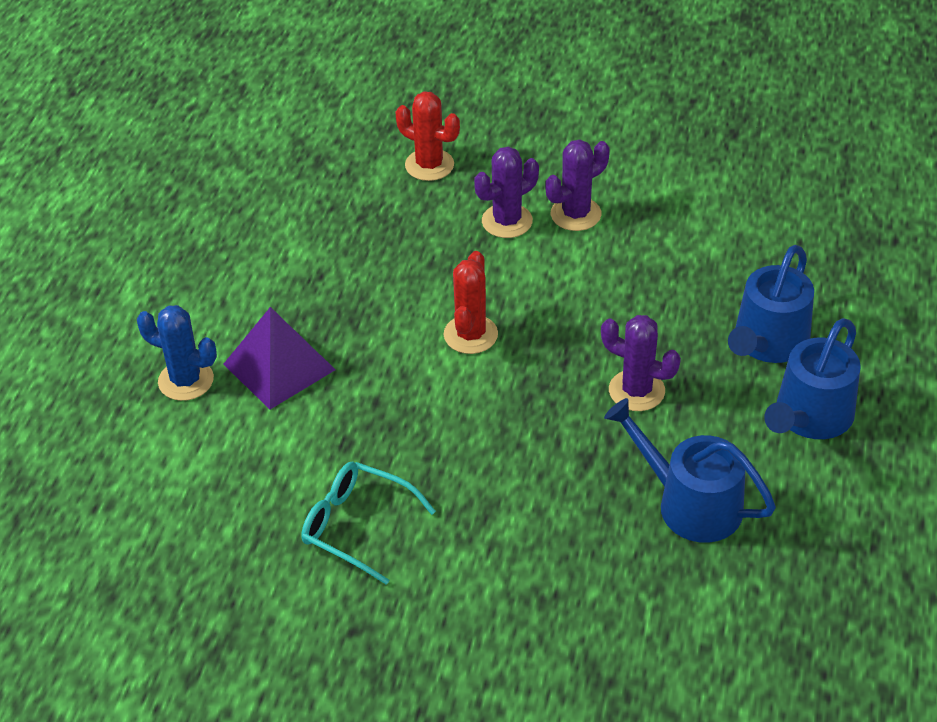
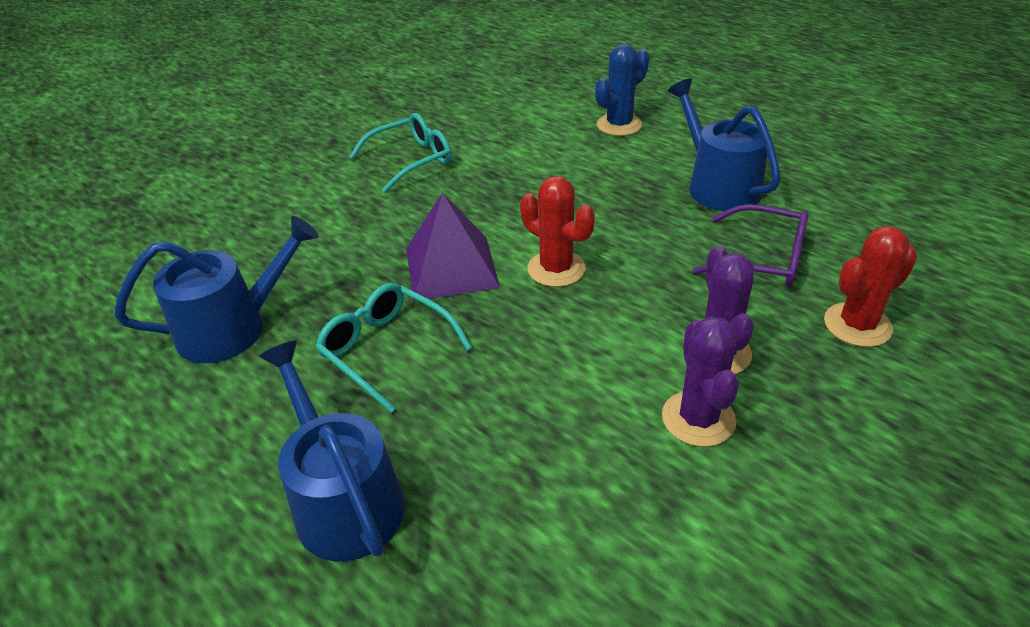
camera: 120 degrees right, 5 degrees down
(279, 366) = (601, 164): purple pyramid -> purple pyramid (451, 267)
(377, 224) = (763, 258): none -> purple glasses
(636, 391) = (387, 350): purple cactus -> turquoise glasses
(810, 417) = (212, 475): blue watering can -> blue watering can (718, 186)

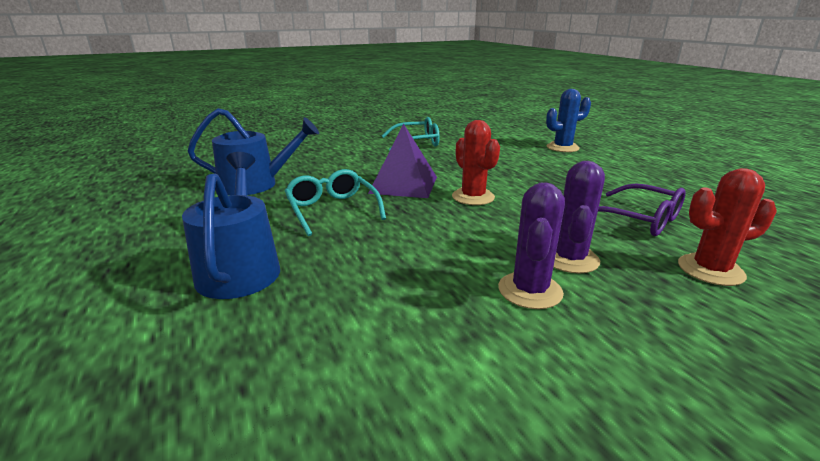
camera: 20 degrees right, 15 degrees down
(718, 186) = (621, 181): blue watering can -> none

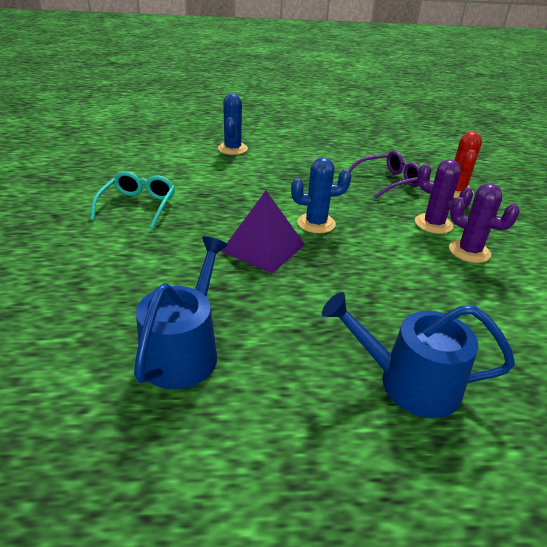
camera: 70 degrees left, 10 degrees up
(332, 210) = (302, 304): turquoise glasses -> none
(473, 197) = (316, 223): red cactus -> blue cactus

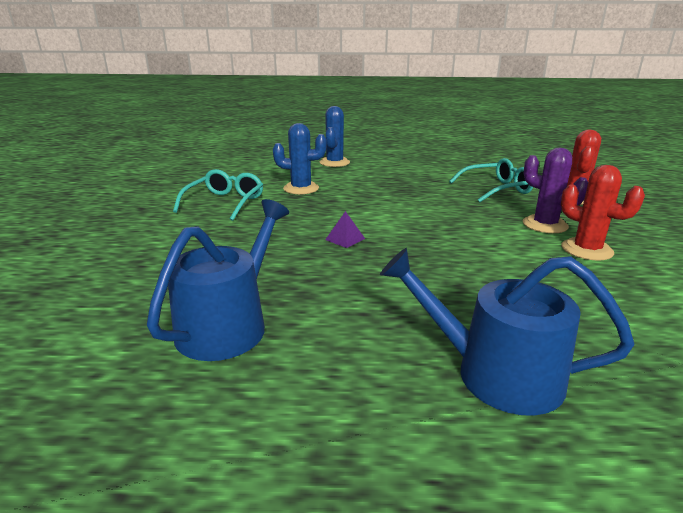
camera: 10 degrees right, 10 degrees down
(263, 247) = (345, 239): purple pyramid -> purple pyramid, size x0.43
(316, 223) = (408, 221): blue cactus -> blue cactus (301, 188)
(388, 181) = (496, 189): purple glasses -> turquoise glasses
(469, 251) = (586, 250): purple cactus -> red cactus

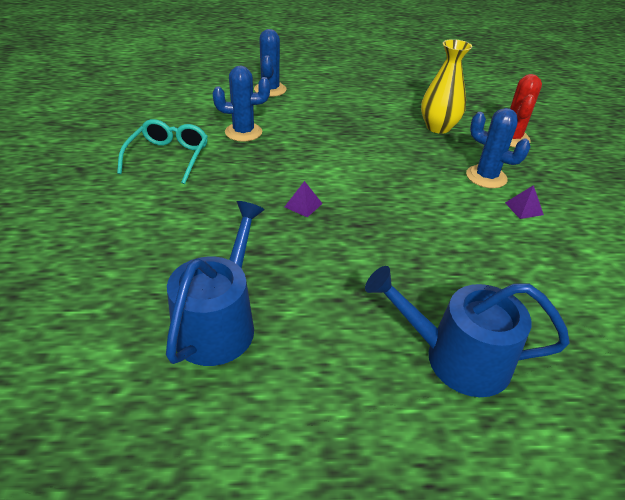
camera: 10 degrees left, 15 degrees up
(496, 189) = (438, 127): turquoise glasses -> yellow vase
(545, 225) = (486, 177): purple cactus -> blue cactus
(586, 250) = (524, 208): red cactus -> purple pyramid

